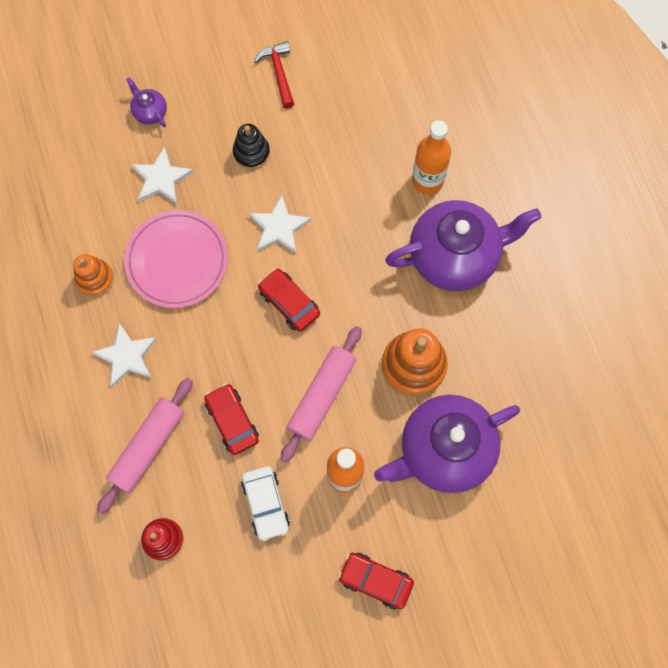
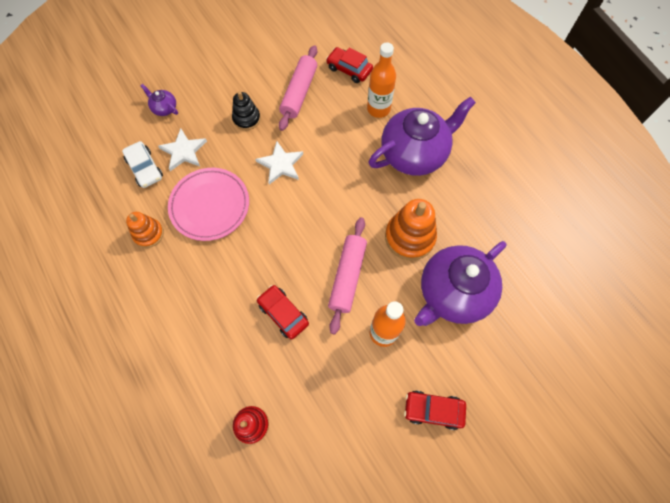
camera: 15 degrees left, 5 degrees down
(126, 356) = (187, 285): white star -> none
(148, 446) = (220, 351): pink rolling pin -> pink rolling pin (299, 93)
(266, 504) = (328, 372): white car -> white car (145, 168)
(279, 73) = (252, 63): red hammer -> none
(289, 303) = (303, 215): red car -> red car (349, 69)

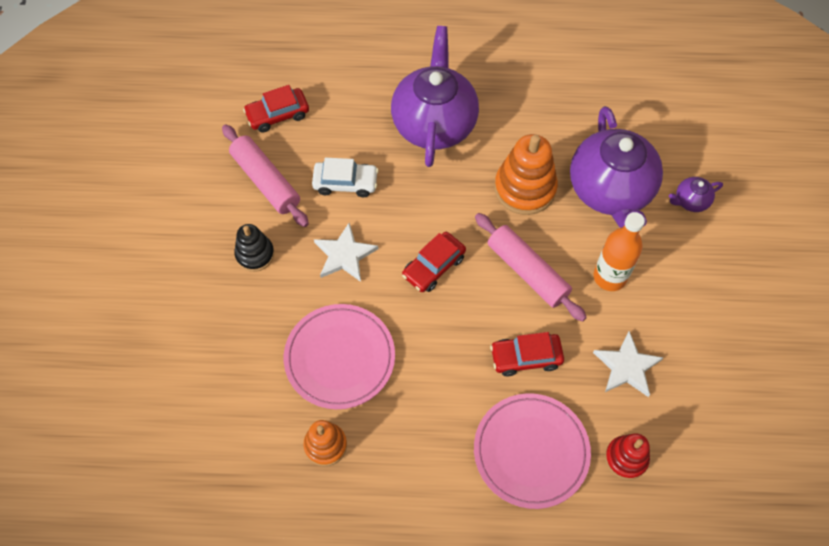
camera: 55 degrees left, 5 degrees down
(145, 168) = (231, 403): white car -> white car (345, 183)
(164, 108) = (162, 335): purple teapot -> purple teapot (690, 201)
(184, 151) = (243, 346): white star -> white star (627, 366)
(217, 357) = (531, 451): none -> pink plate
(378, 109) = (353, 120): orange bottle -> none
(433, 410) = (713, 283): red car -> red car (433, 266)

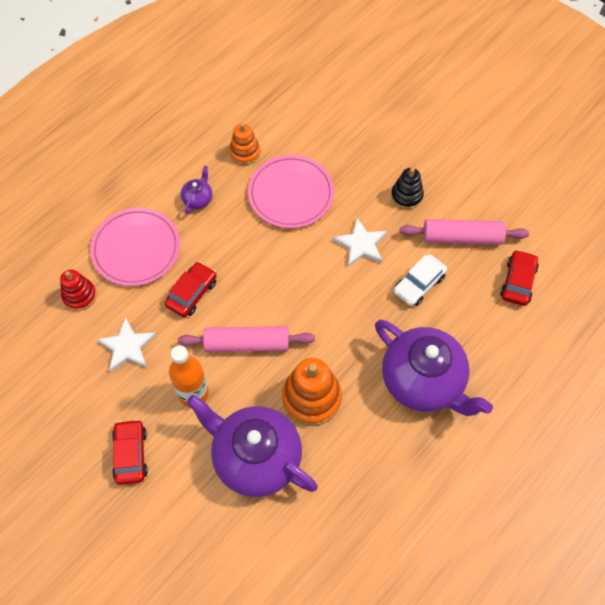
camera: 130 degrees right, 0 degrees up
(433, 266) = (304, 290): red car -> red car (131, 454)
(690, 201) = (193, 510): purple teapot -> purple teapot (198, 199)

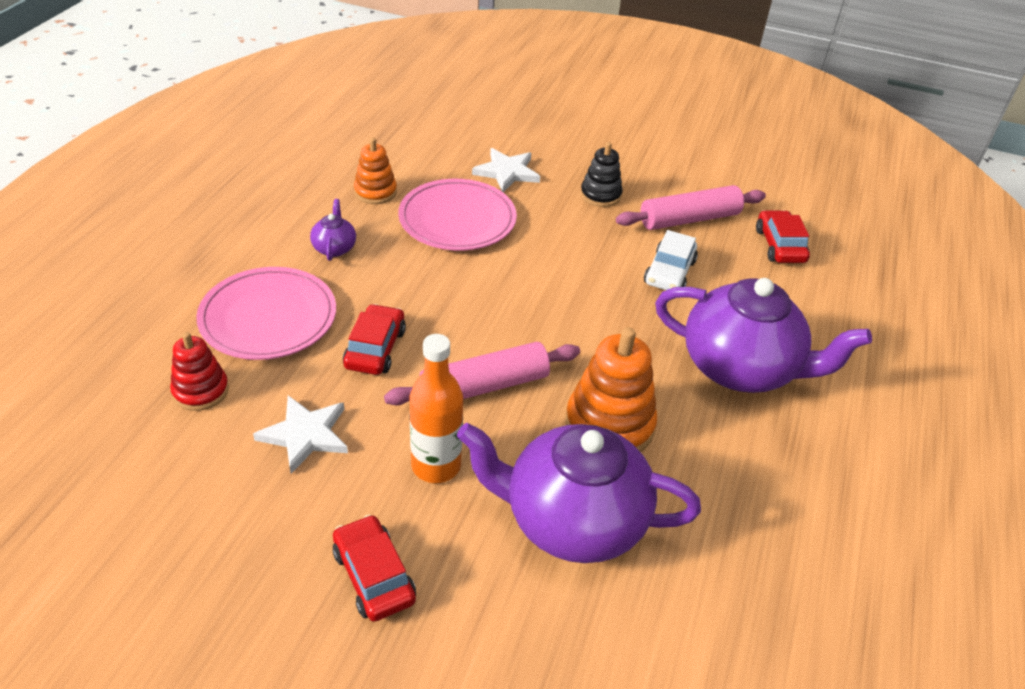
camera: 25 degrees left, 20 degrees down
(361, 244) = (574, 250): white star -> white star (507, 172)

